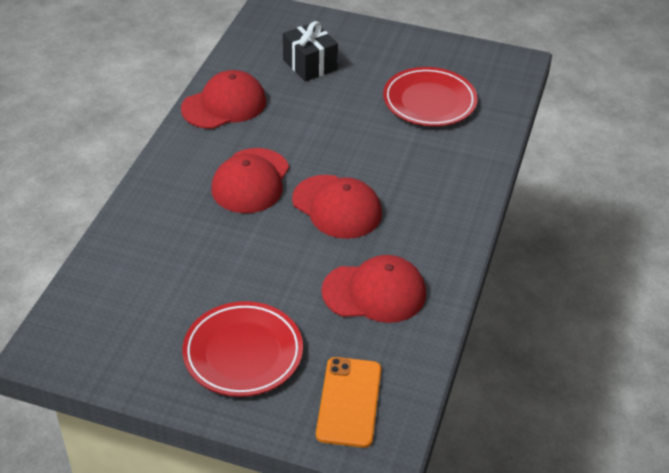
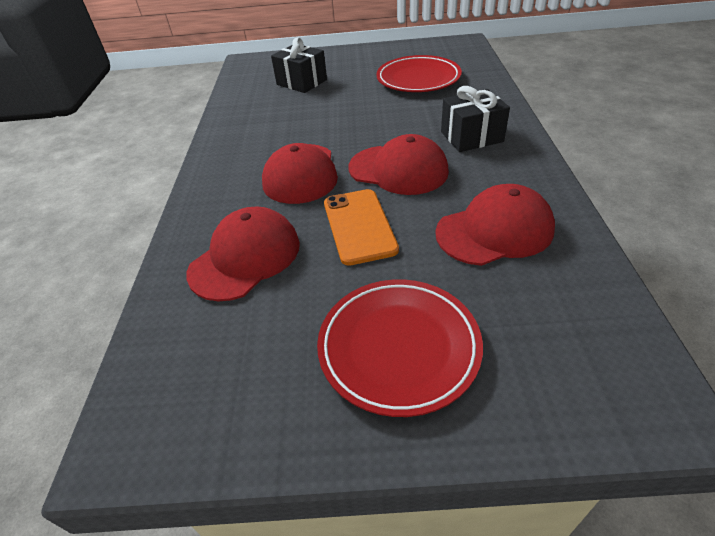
camera: 15 degrees left, 0 degrees up
(224, 105) = (241, 125): red cap -> red cap (245, 257)
(349, 402) = (569, 361): orange phone -> orange phone (359, 226)
(427, 194) = (471, 137): none -> black gift

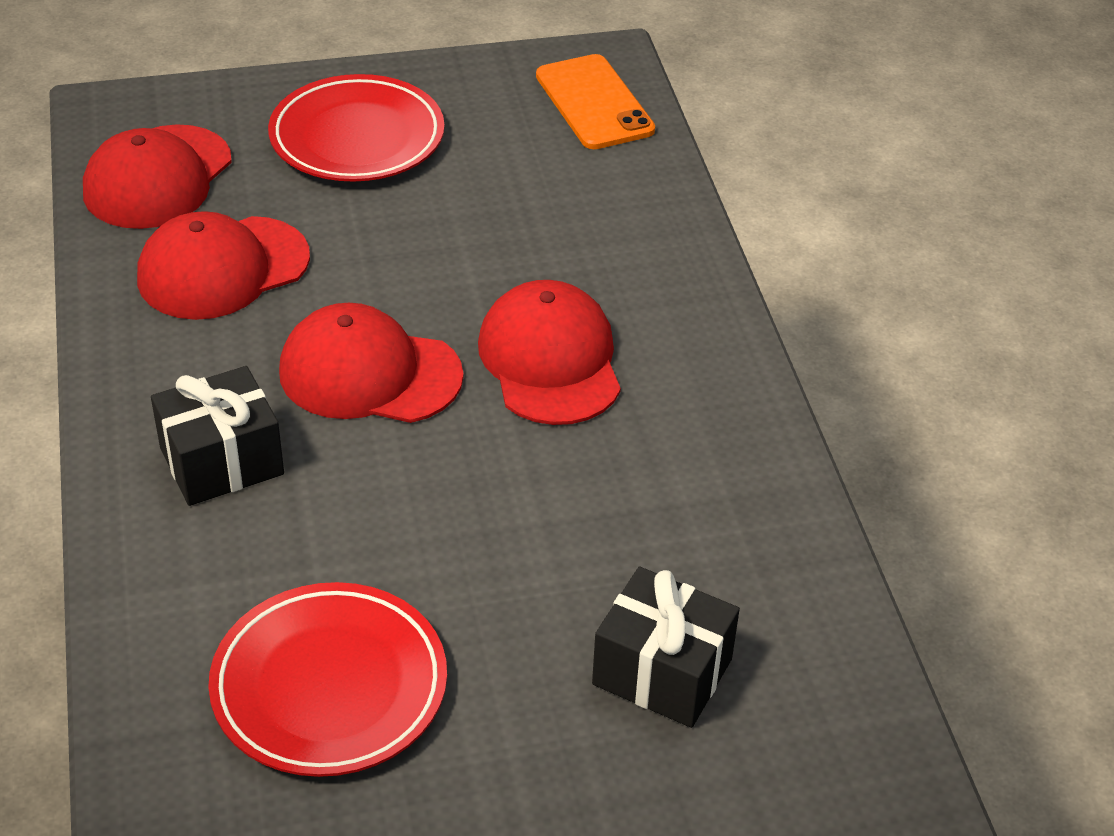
camera: 165 degrees right, 0 degrees up
(245, 257) = (576, 217): red cap -> red cap (157, 178)
(359, 226) = (424, 267): orange phone -> orange phone (594, 103)

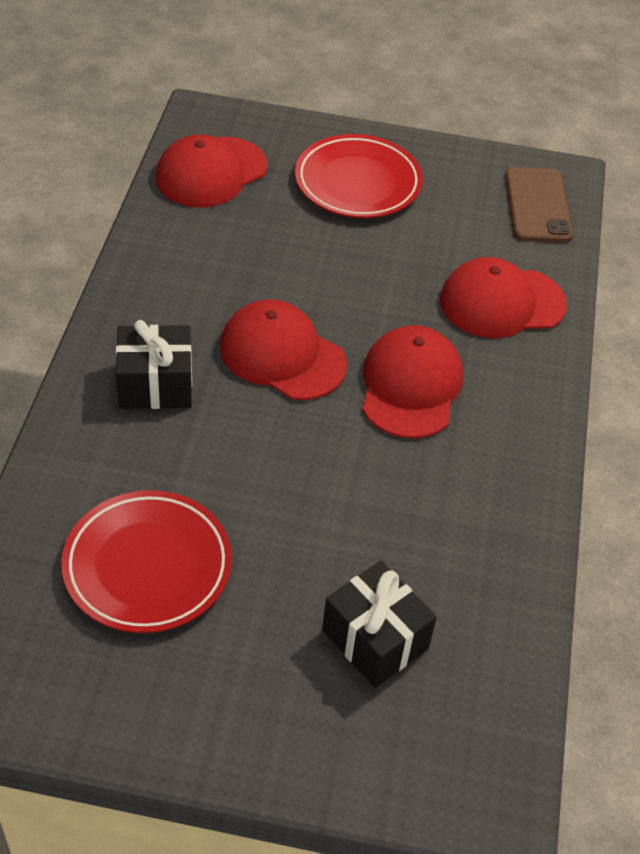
camera: 20 degrees right, 5 degrees up
(223, 268) = (222, 249): red cap -> red cap (502, 302)
(594, 103) = (538, 205): orange phone -> brown phone

